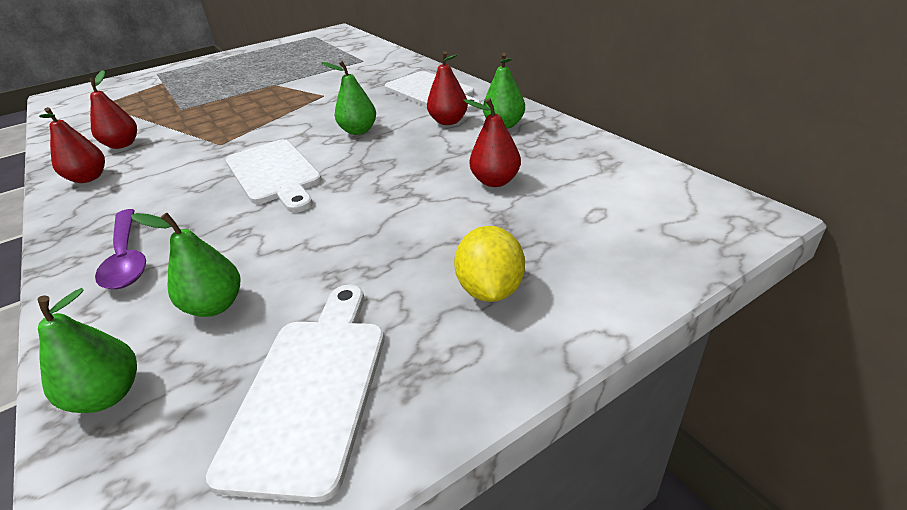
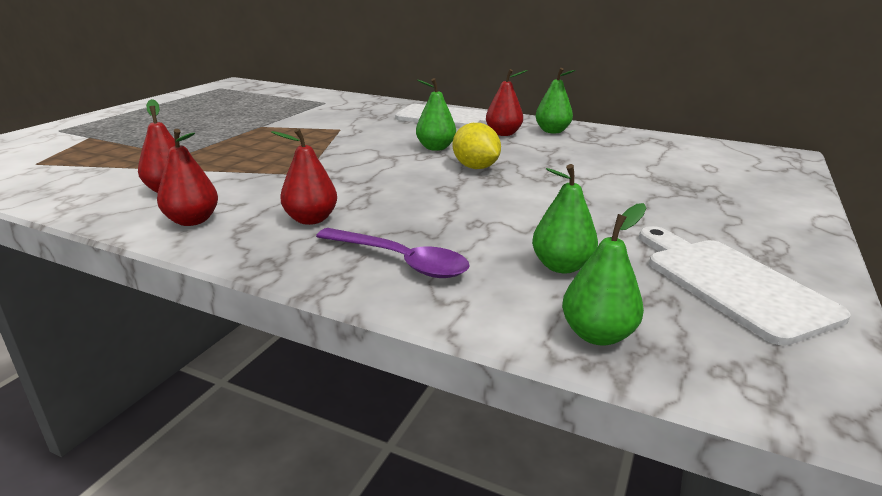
camera: 35 degrees left, 10 degrees down
(274, 174) = (418, 184): white cutting board -> none
(490, 289) = (728, 212): yellow lemon -> yellow lemon (475, 167)
(495, 181) = (614, 161): red pear -> red pear (311, 219)

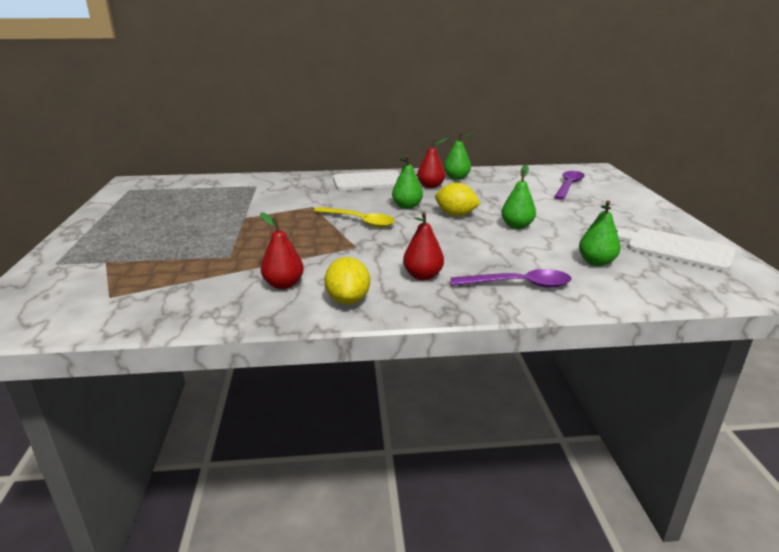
camera: 30 degrees left, 0 degrees up
(192, 221) = (348, 300): red pear -> yellow lemon
(356, 151) = (359, 221): none -> yellow spoon
(597, 334) = (661, 290): green pear -> green pear (517, 226)
(697, 167) = (568, 186): none -> purple spoon

